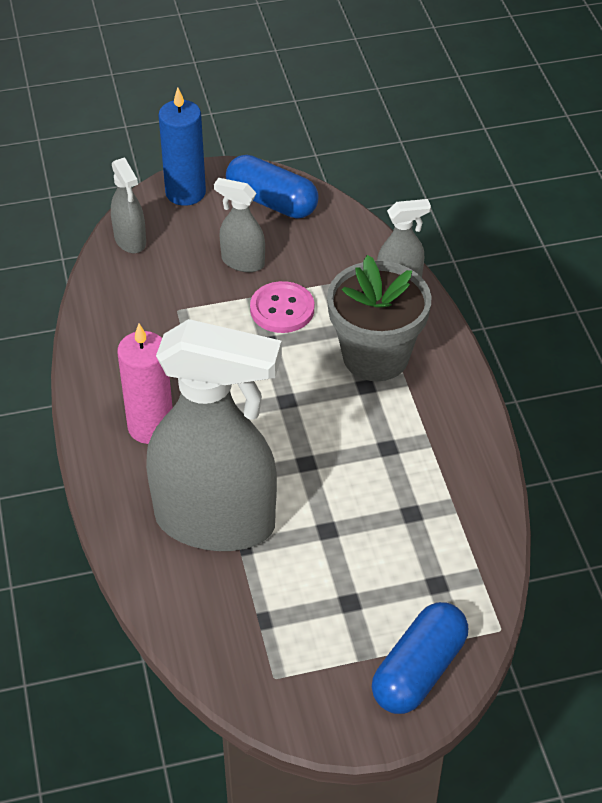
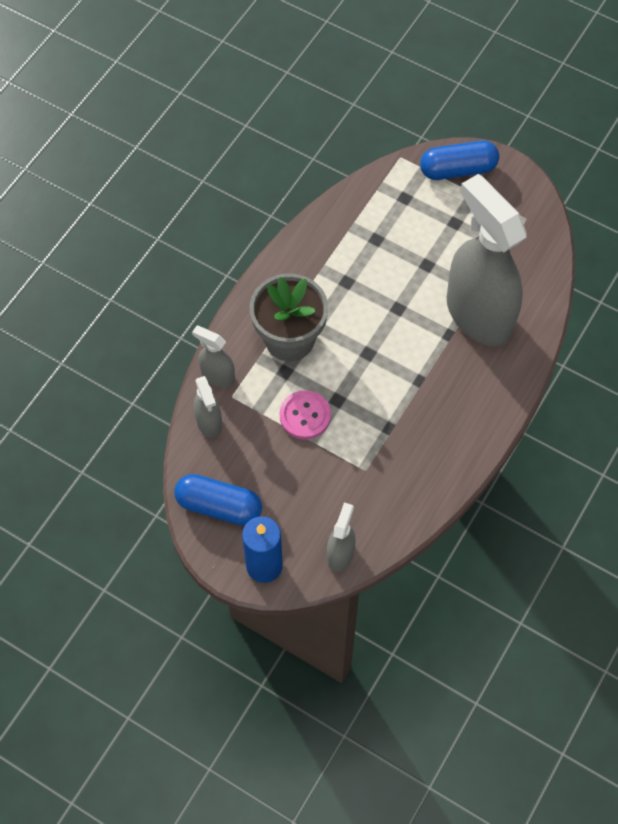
camera: 135 degrees left, 15 degrees up
(151, 427) = (458, 400): pink candle -> none
(242, 262) = (290, 472): grey spray bottle -> grey spray bottle (209, 423)
(272, 202) = (219, 506): blue capsule -> blue capsule turned 60 degrees counterclockwise

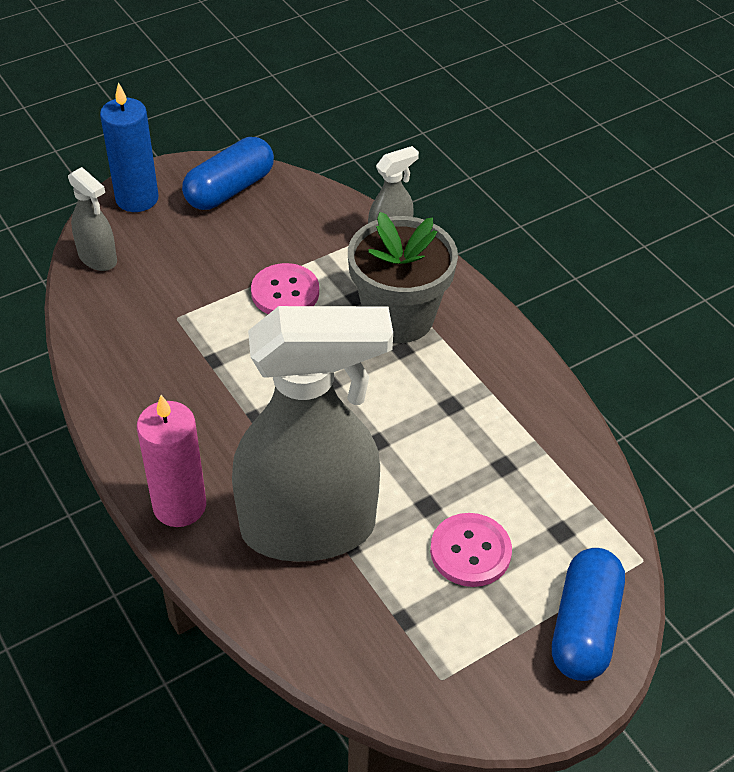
camera: 115 degrees right, 15 degrees down
(209, 423) = (334, 214): grey spray bottle -> none
(444, 233) = (470, 551): none -> pink button
(505, 386) = (179, 506): none -> pink candle

